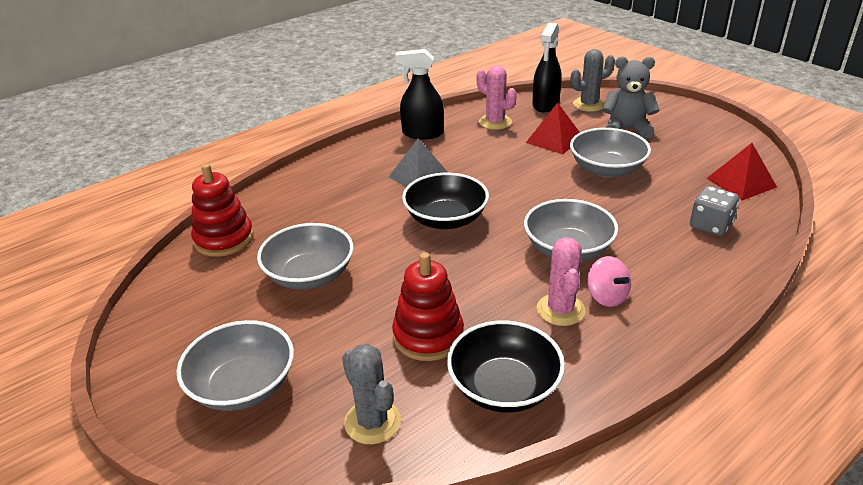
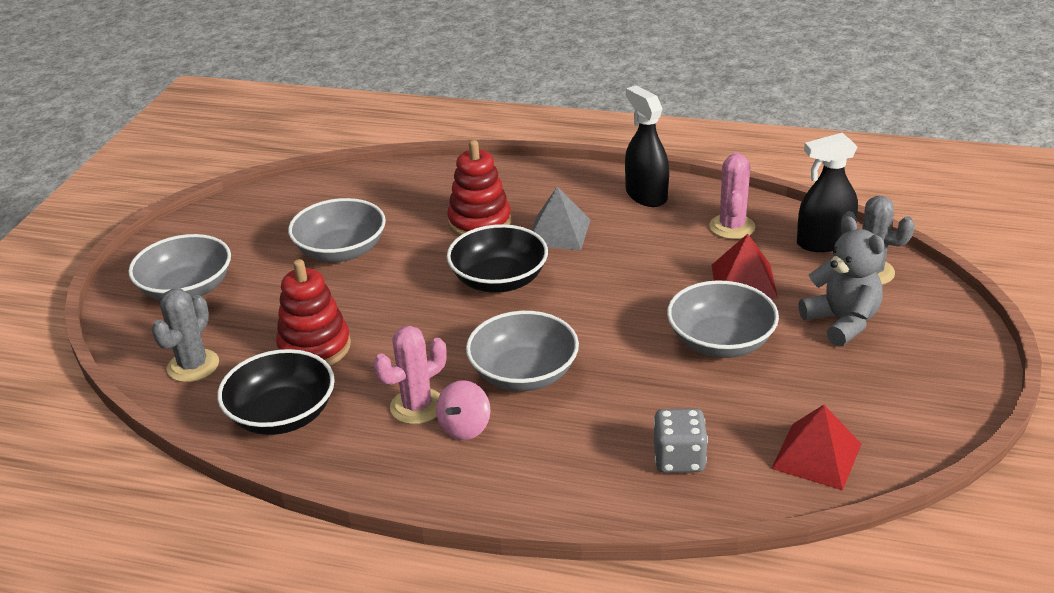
camera: 55 degrees right, 0 degrees up
(224, 239) = (350, 187): red stacking toy -> red stacking toy (479, 222)

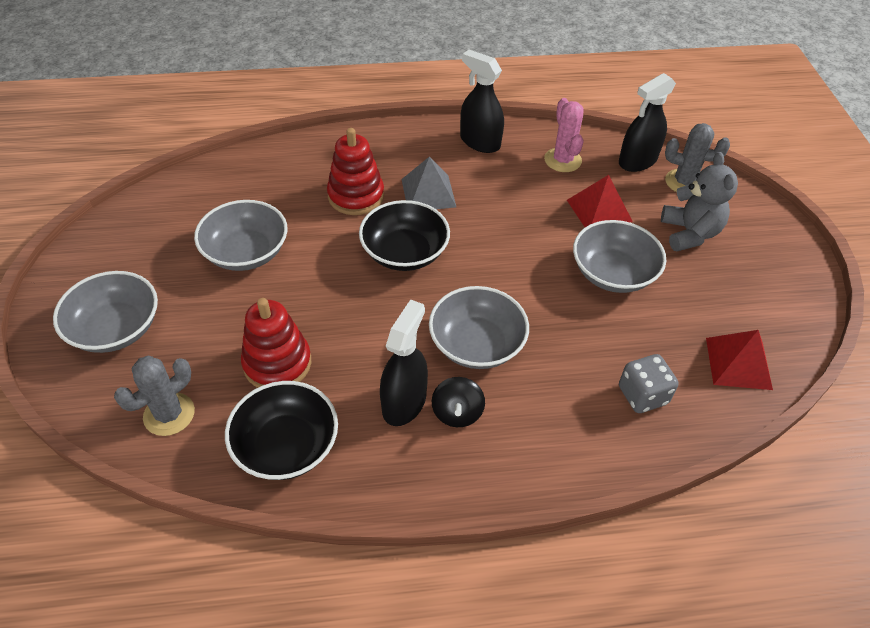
camera: 25 degrees left, 15 degrees up
(193, 366) = (169, 414): grey cactus -> grey cactus turned 45 degrees clockwise
(417, 406) = (404, 402): pink cactus -> black spray bottle
(465, 427) = (457, 413): pink spinning top -> black spinning top
(842, 322) = (689, 233): grey teddy bear -> grey teddy bear turned 45 degrees clockwise

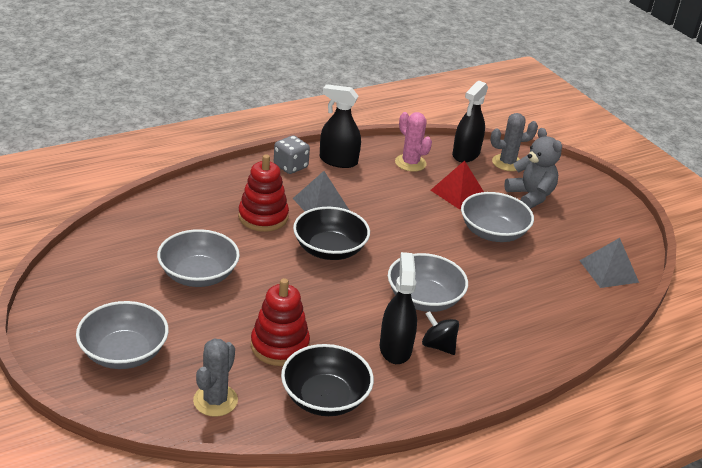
camera: 25 degrees left, 15 degrees down
(457, 413) = (438, 346): black spinning top -> black spinning top turned 150 degrees clockwise
(642, 395) = (558, 305): grey dice -> grey dice (290, 166)
(738, 363) = (609, 271): red pyramid -> grey pyramid

